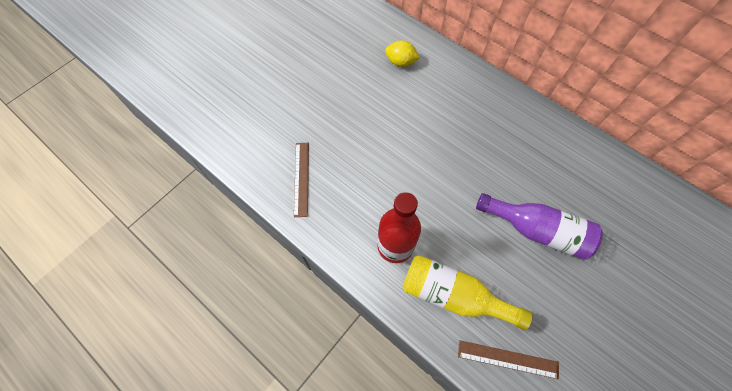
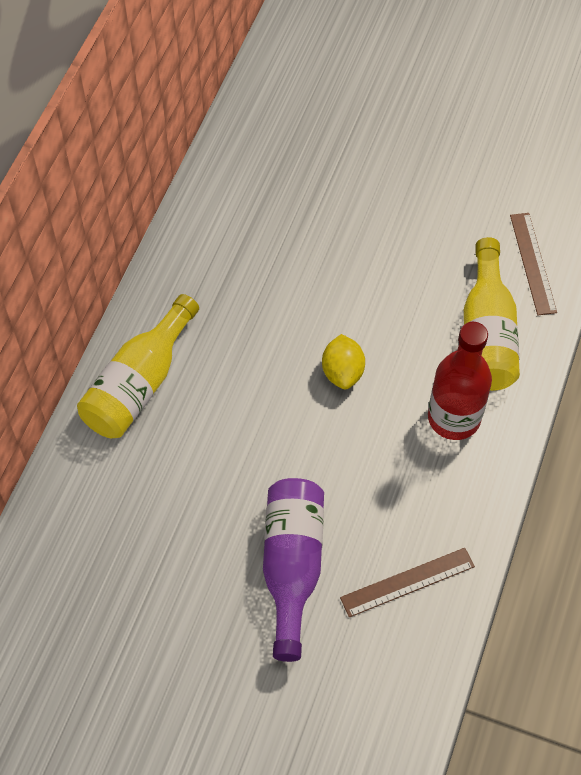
camera: 110 degrees left, 5 degrees down
(400, 62) = (118, 509): yellow lemon -> yellow lemon (342, 372)
(473, 89) = (139, 384): none -> yellow bottle
(536, 230) = (355, 260): purple bottle -> purple bottle (292, 567)

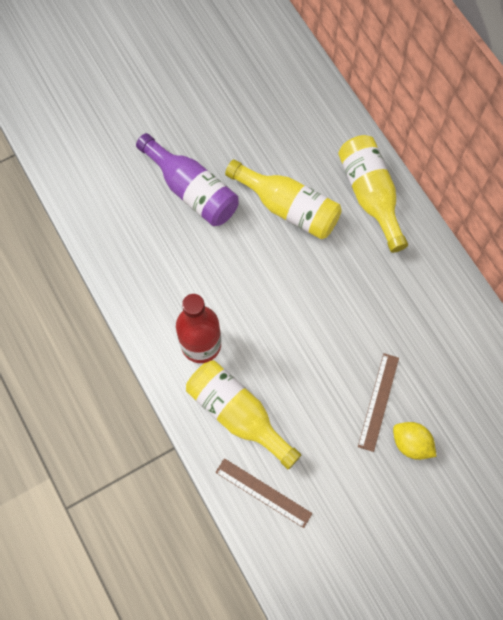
camera: 130 degrees right, 10 degrees up
(225, 452) = (288, 208): none -> yellow bottle
(342, 372) = (284, 308): yellow lemon -> yellow lemon (411, 443)
(407, 582) = (131, 238): brown ruler -> brown ruler (378, 401)

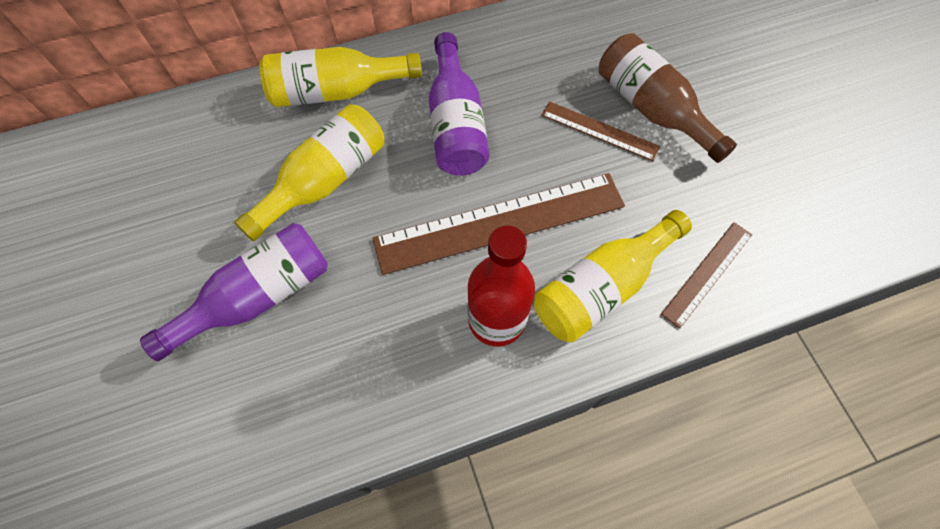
camera: 80 degrees left, 5 degrees down
(278, 335) = (500, 222): none -> brown ruler
(359, 289) = (456, 124): none -> purple bottle
(411, 443) = (652, 109): yellow lemon -> brown bottle

